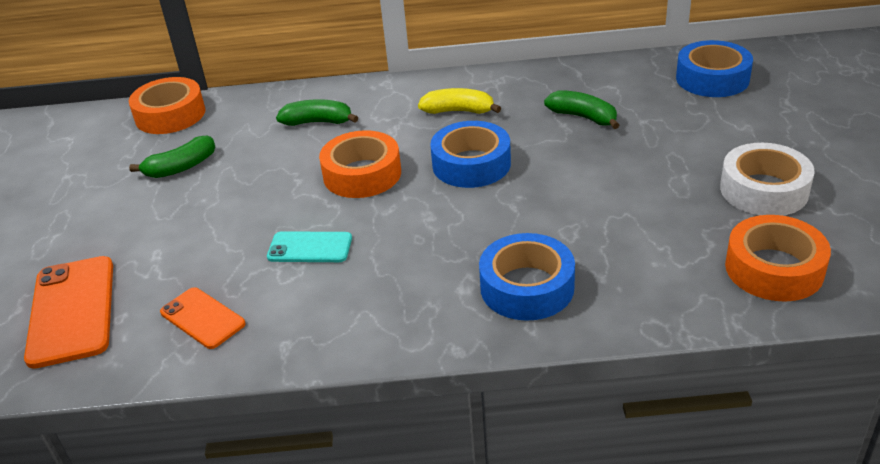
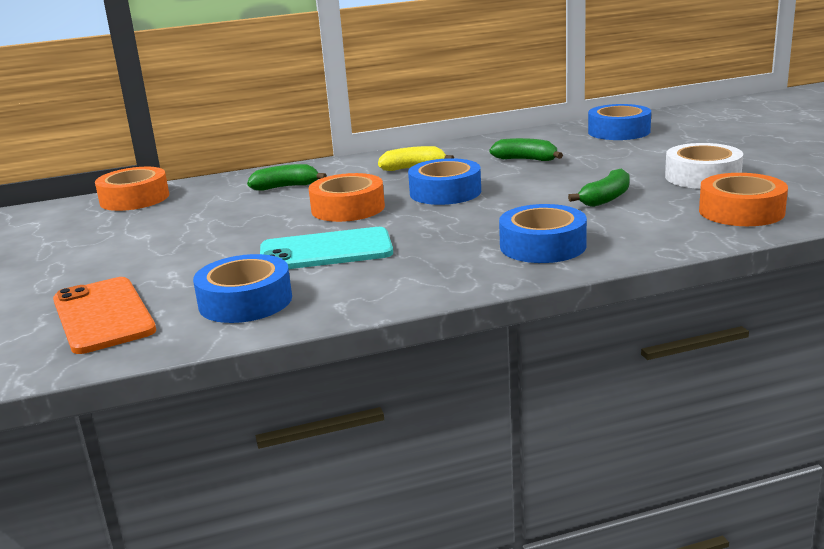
camera: 15 degrees left, 15 degrees down
(181, 167) = (165, 224): green banana -> green banana (606, 198)
(202, 318) = (245, 301): orange phone -> blue tape
(310, 247) = (326, 251): turquoise phone -> turquoise phone, size x1.69

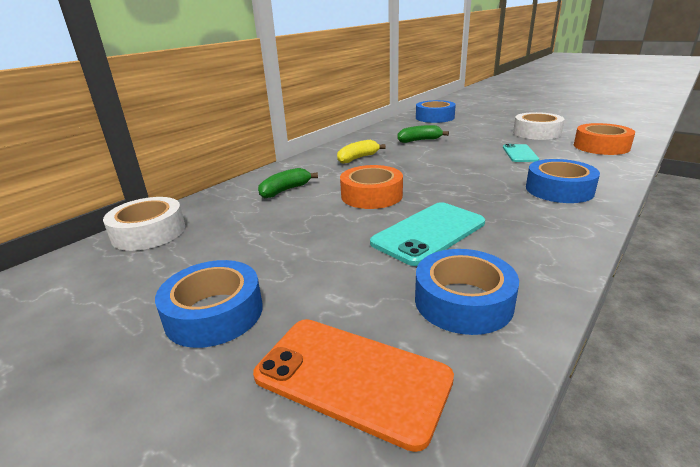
camera: 35 degrees left, 5 degrees up
(134, 199) = (149, 232): orange tape -> white tape
(445, 192) = (416, 169): blue tape -> blue tape (214, 313)
(606, 198) = (520, 153): green banana -> turquoise phone

